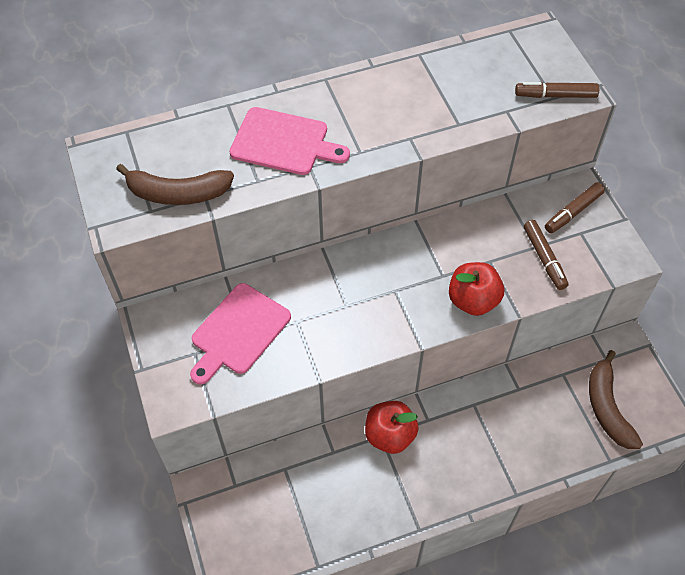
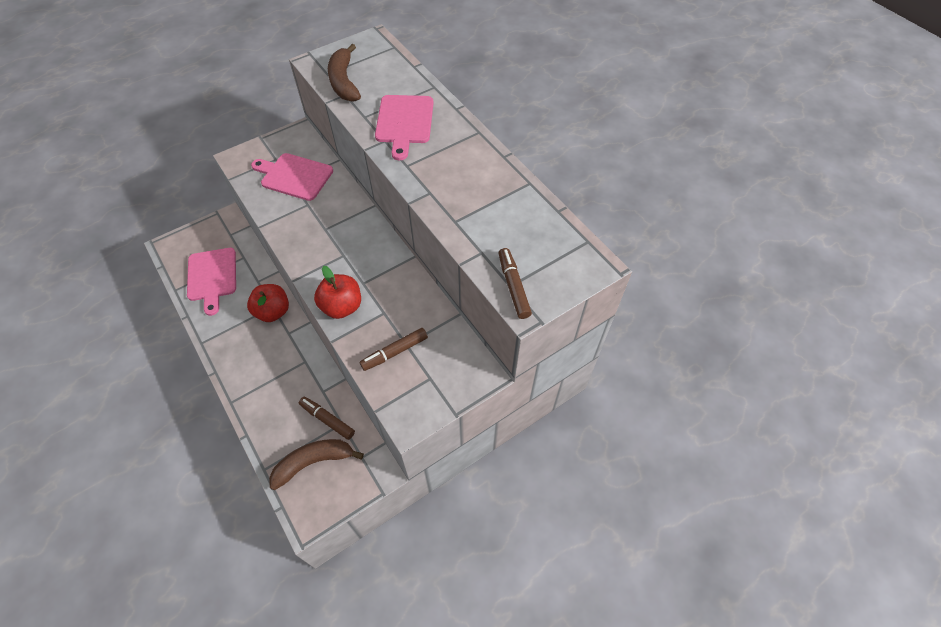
camera: 75 degrees right, 0 degrees up
(309, 513) = (212, 277): none -> pink cutting board
(573, 212) = (452, 369): brown marker -> brown marker (327, 420)

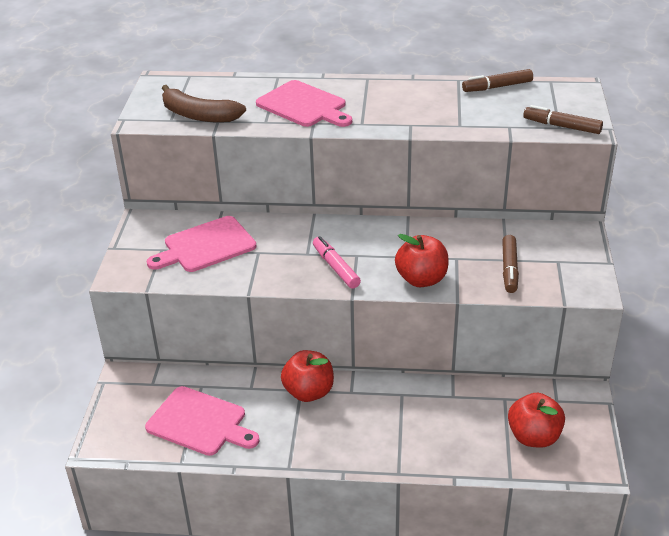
camera: 50 degrees left, 20 degrees down
(313, 462) = (533, 437): brown banana -> red apple
(320, 253) = (336, 268): none -> pink marker
(327, 420) = (492, 406): brown marker -> brown marker (497, 87)

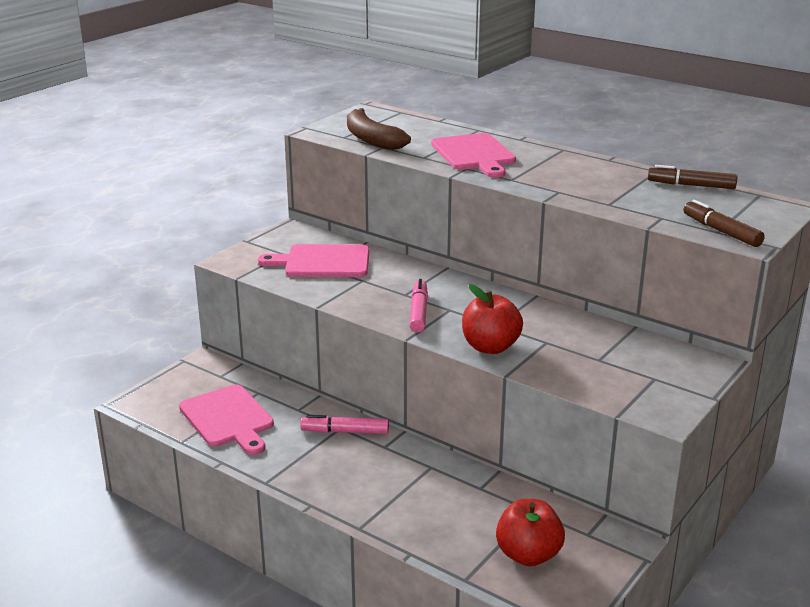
camera: 30 degrees right, 10 degrees down
(309, 392) = (345, 432): red apple -> pink marker
(509, 269) = (592, 367): brown marker -> none

